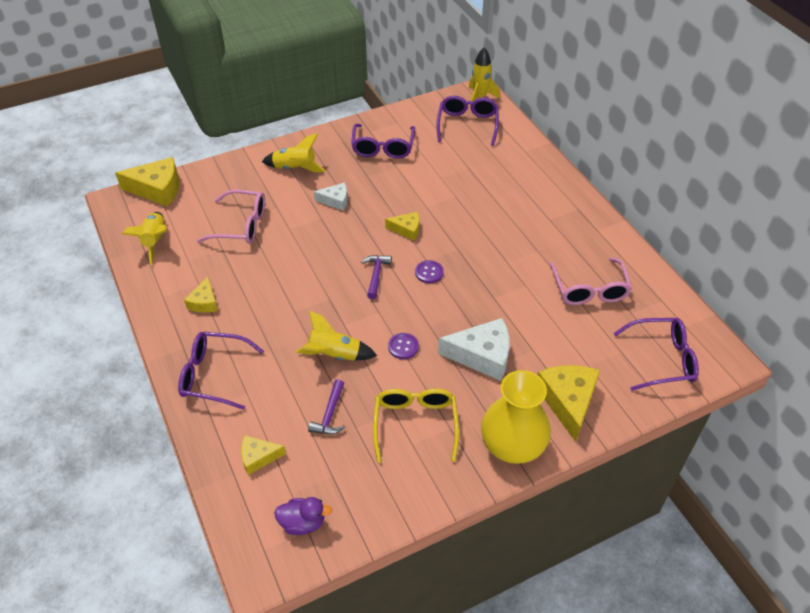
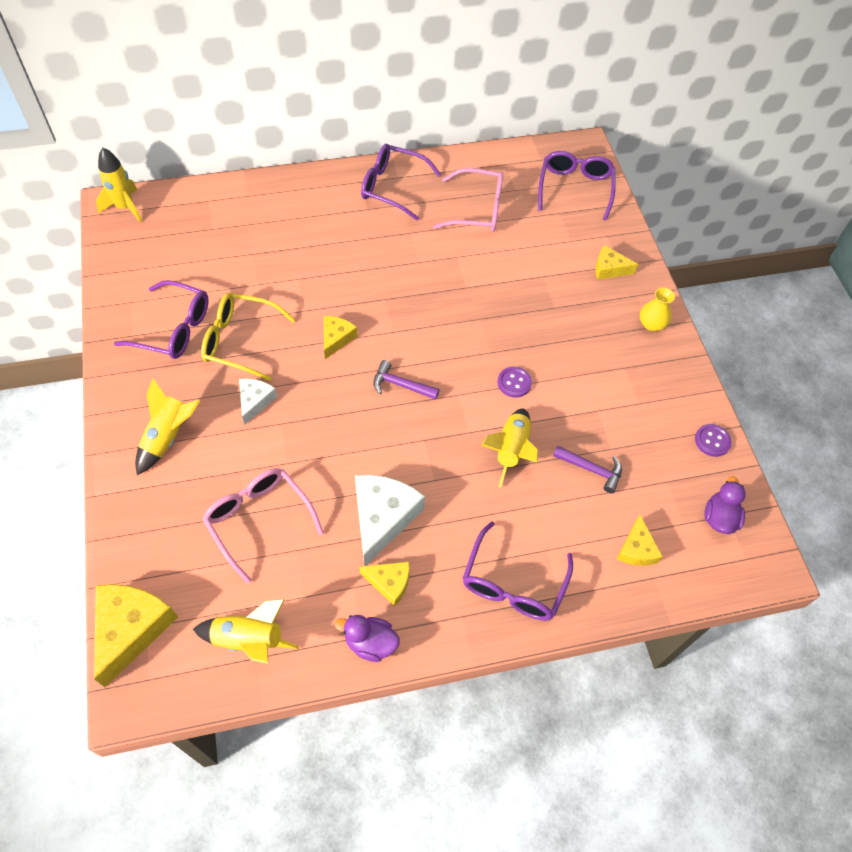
camera: 80 degrees left, 10 degrees up
(158, 301) = (370, 643): none -> purple duck
(241, 225) = (258, 520): pink glasses -> pink glasses turned 60 degrees counterclockwise
(415, 424) = (615, 395): yellow glasses -> yellow glasses (240, 341)
(429, 272) = (413, 334): purple button -> purple button (712, 441)
(467, 125) = (172, 233): purple glasses -> purple glasses (392, 187)
(482, 355) = (541, 318): white cheese -> white cheese (382, 518)
(512, 445) = (651, 324): yellow vase -> yellow vase, size x0.47
(568, 401) = (609, 269): yellow cheese -> yellow cheese, size x0.56

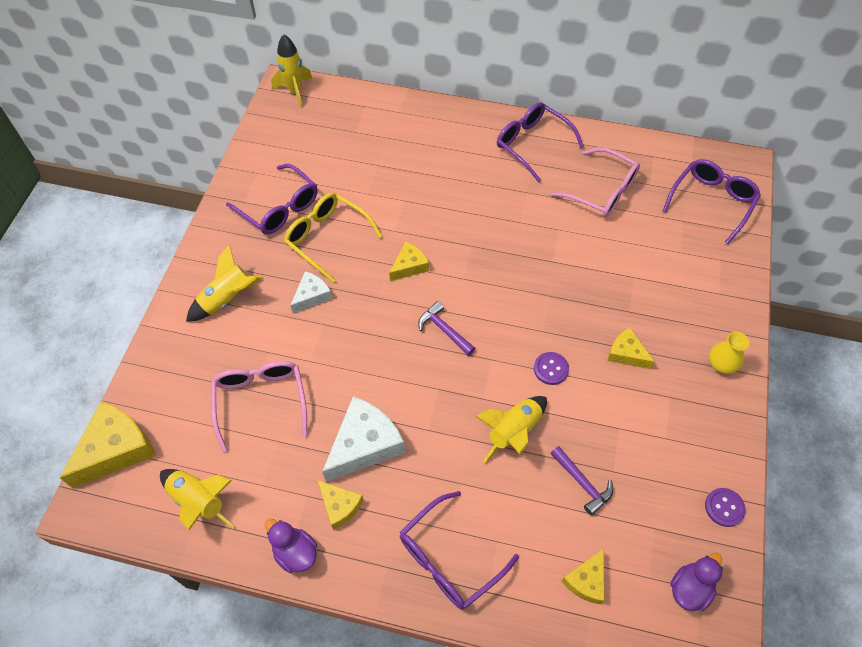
camera: 30 degrees right, 0 degrees up
(609, 269) = (705, 293): yellow cheese -> yellow cheese (626, 354)

